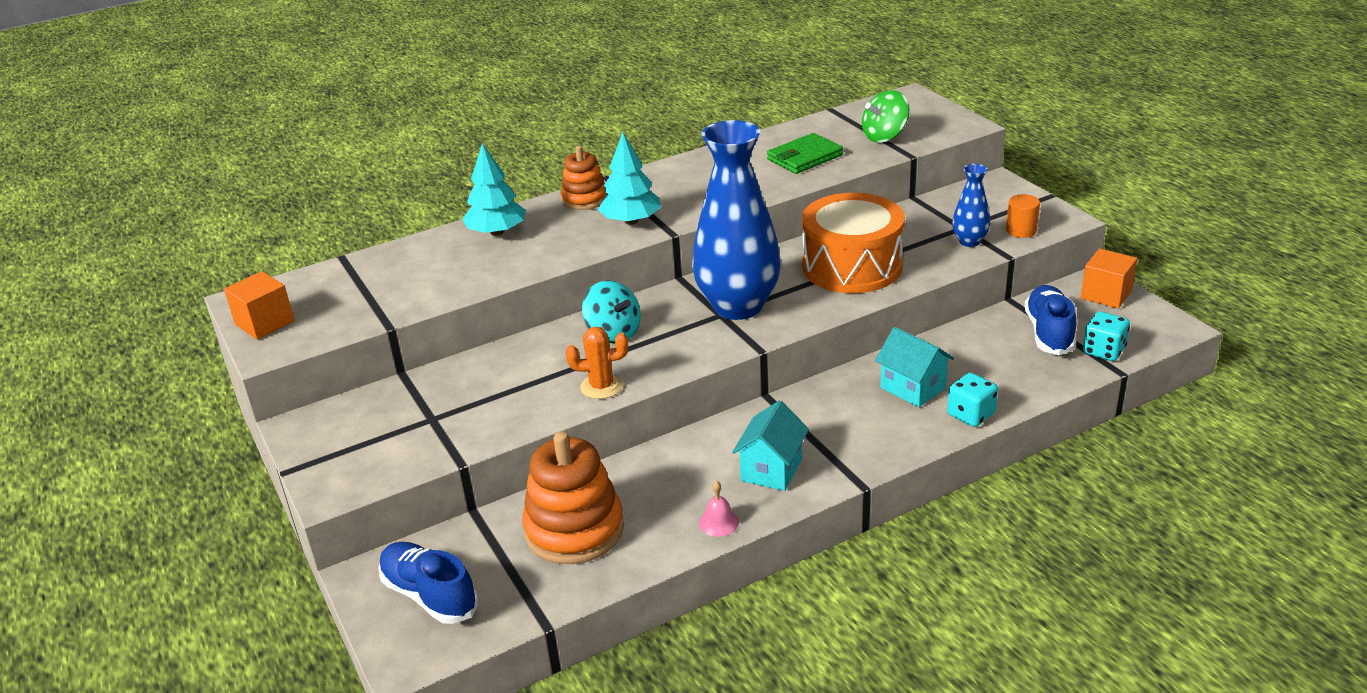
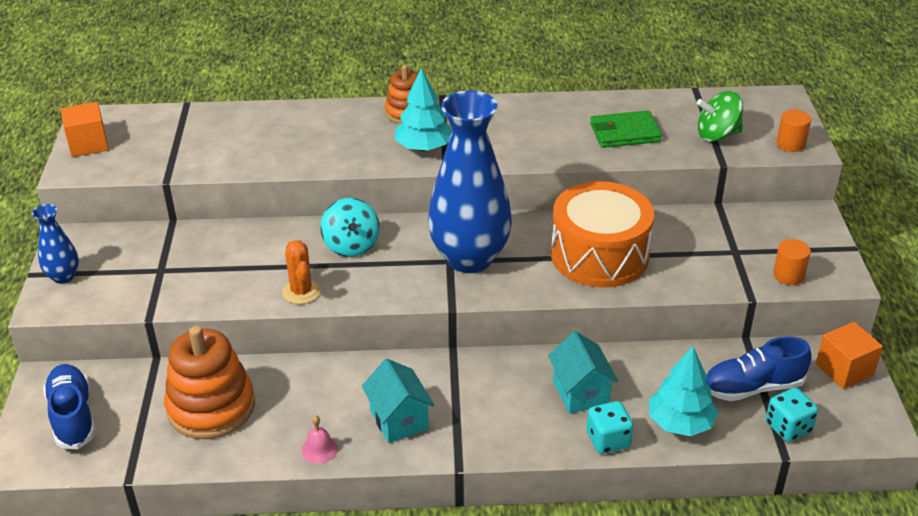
camera: 25 degrees right, 5 degrees up
(497, 232) = (313, 121): turquoise tree -> turquoise tree (680, 423)
(601, 386) = (301, 292): orange cactus -> orange cactus turned 45 degrees clockwise
(771, 470) = (399, 420): turquoise house -> turquoise house turned 75 degrees counterclockwise
(951, 126) = (790, 144): none -> orange cylinder
(969, 241) = (728, 269): blue vase -> blue vase (63, 276)
(1049, 333) = (752, 387): blue shoe -> blue shoe turned 135 degrees counterclockwise

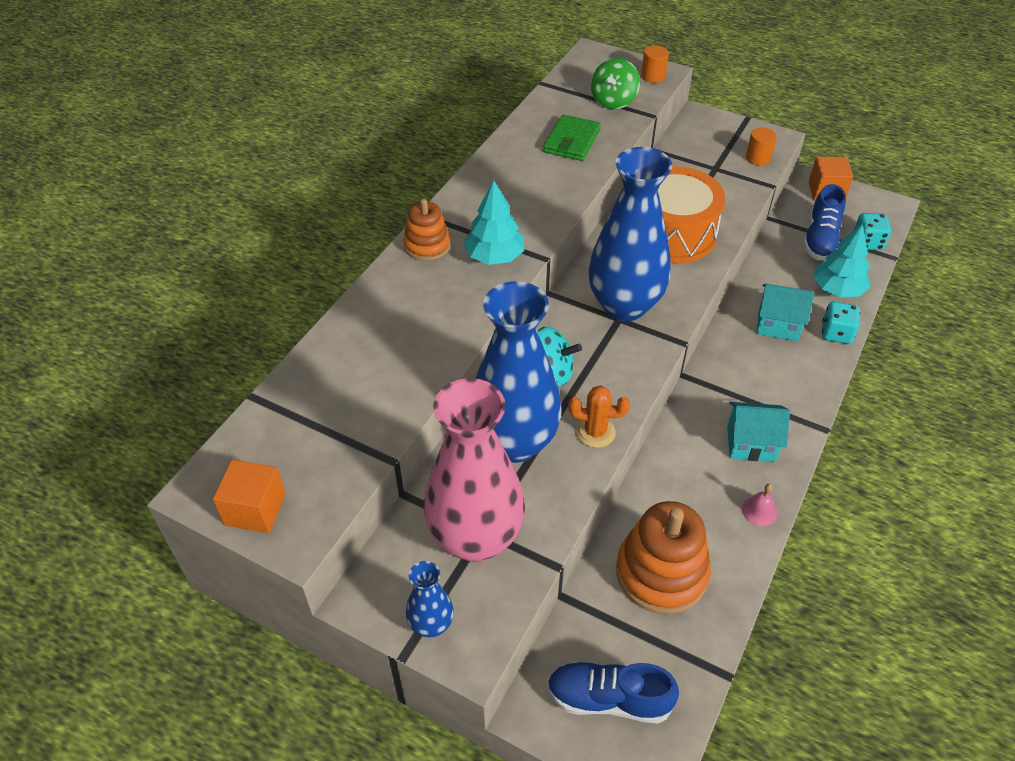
camera: 60 degrees left, 10 degrees up
(152, 269) = (475, 538): none -> pink vase
(259, 254) = (514, 442): none -> blue vase

